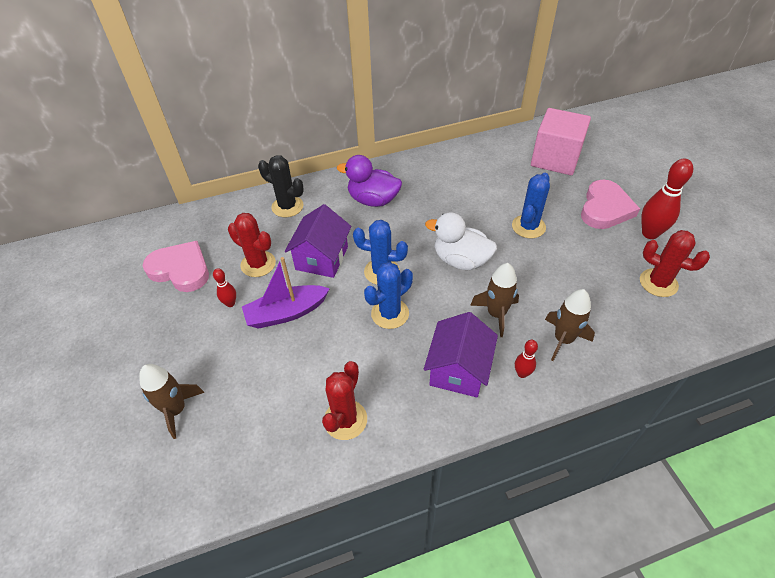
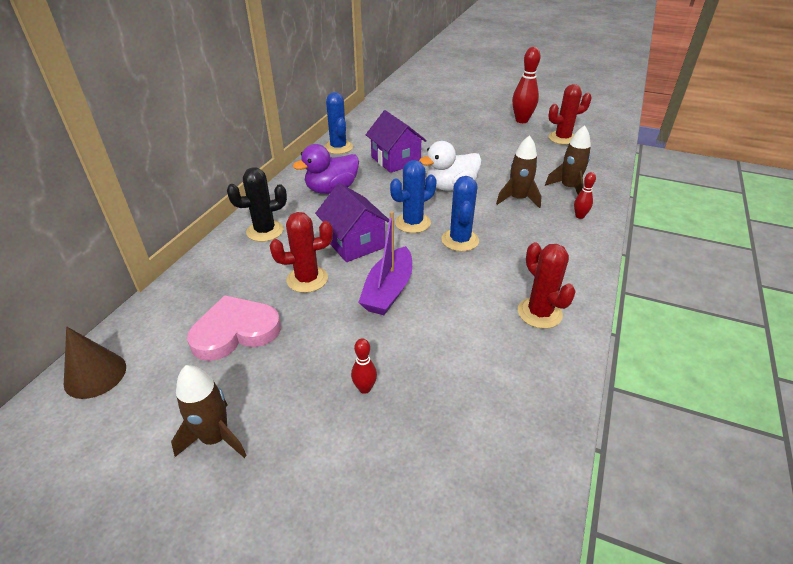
camera: 50 degrees left, 10 degrees down
(103, 243) = (95, 375): none -> brown cone
(176, 410) = (416, 417): brown rocket -> brown rocket (215, 438)
(230, 303) = (330, 318): red bowling pin -> red bowling pin (364, 388)
(458, 369) = (548, 238): purple house -> purple house (395, 160)
(528, 226) = (458, 149): blue cactus -> blue cactus (338, 147)
(555, 159) = (414, 111): pink cube -> none
(605, 208) = (482, 121): pink heart -> none

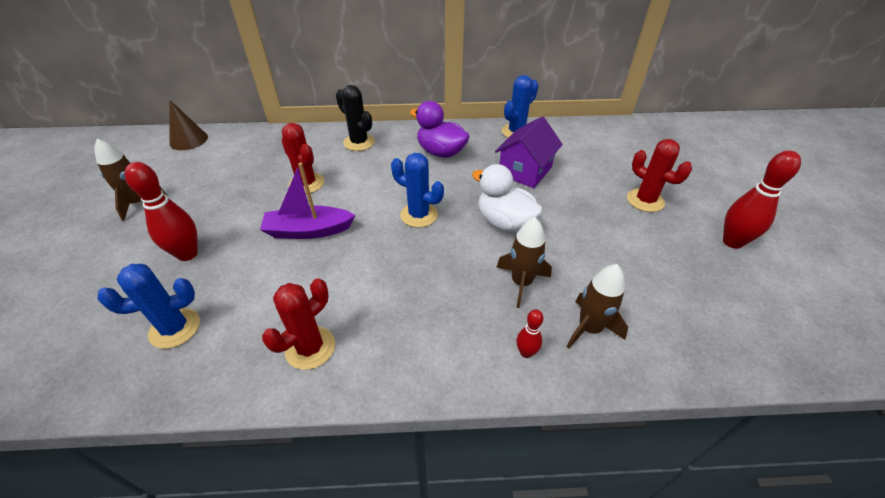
camera: 65 degrees right, 5 degrees up
(235, 331) = (237, 173): pink heart -> none
(354, 243) = (367, 191): purple house -> none
(364, 388) = (187, 254): red bowling pin -> red bowling pin, size x1.90
(460, 240) = (408, 255): blue cactus -> blue cactus (175, 328)
(562, 138) = (728, 295): red cactus -> red cactus (645, 200)

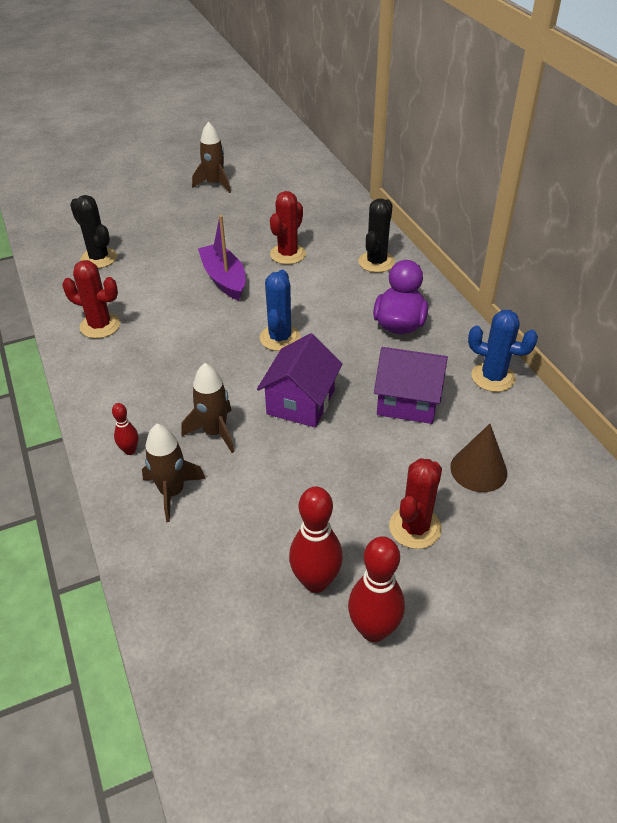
camera: 70 degrees right, 0 degrees up
(175, 328) = (99, 258): blue cactus -> black cactus
(187, 254) = (170, 231): red bowling pin -> red bowling pin (316, 581)
(189, 140) = (310, 168): brown cone -> brown cone (478, 470)
(504, 222) = (301, 402): white duck -> purple house

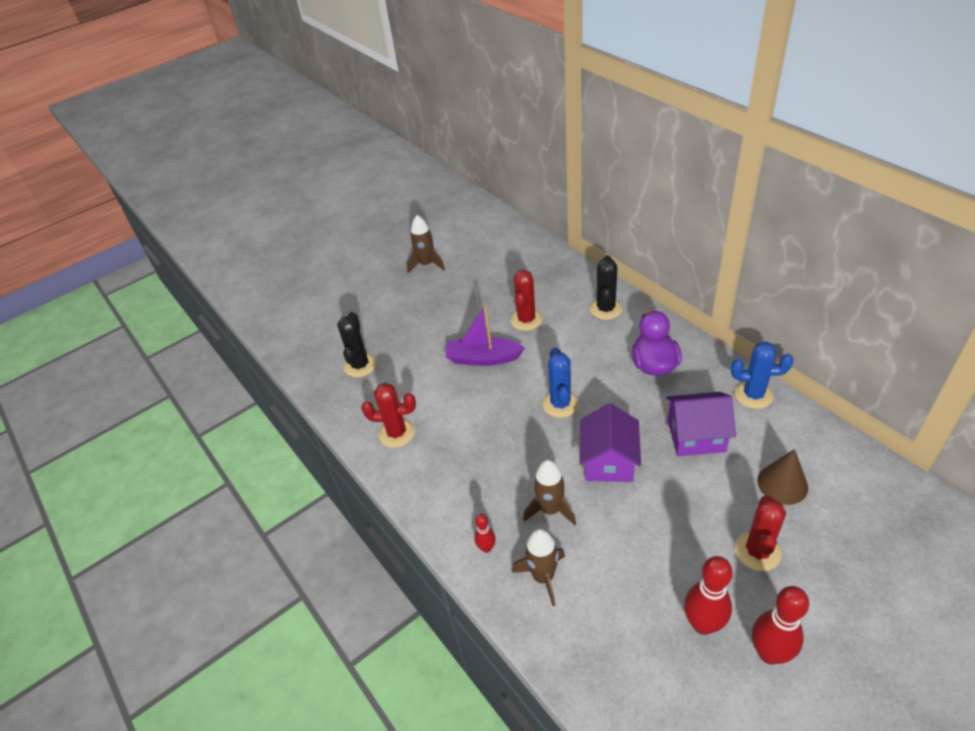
camera: 10 degrees left, 0 degrees up
(99, 258) = (360, 365): black cactus -> black cactus turned 60 degrees clockwise
(224, 279) = (483, 358): purple boat -> purple boat turned 45 degrees counterclockwise

